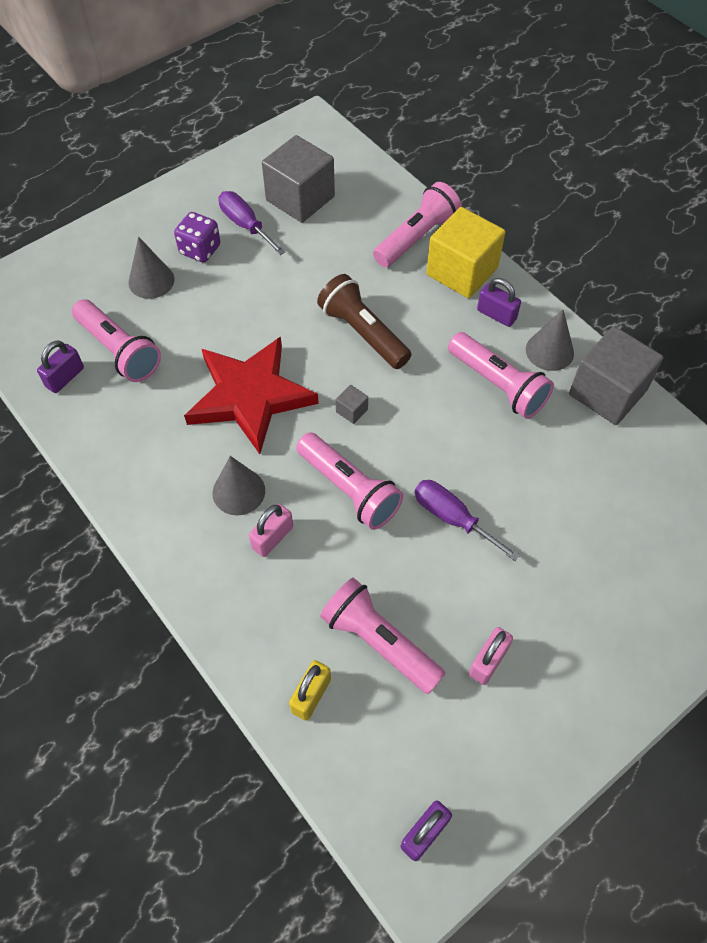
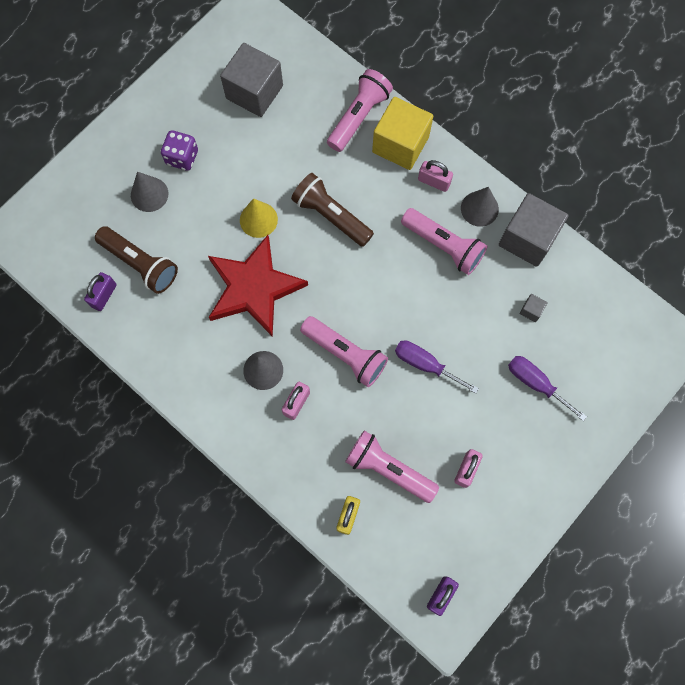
camera: 10 degrees left, 15 degrees up
(120, 350) = (141, 264): pink flashlight -> brown flashlight
(245, 225) = (214, 126): purple screwdriver -> purple screwdriver (536, 383)
(274, 324) = (258, 219): none -> yellow cone
(352, 410) = (335, 287): grey cube -> grey cube (531, 310)
(496, 315) = (434, 181): purple padlock -> pink padlock

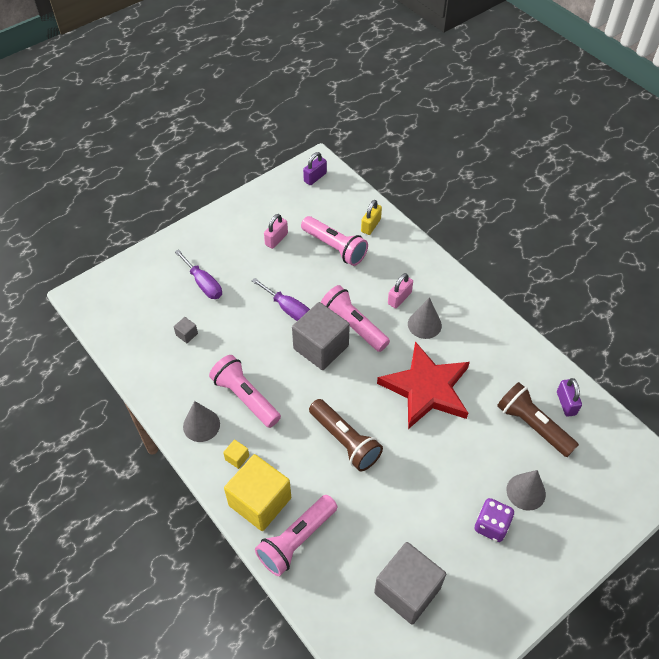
camera: 170 degrees left, 20 degrees down
(104, 295) = (566, 403): purple padlock -> purple padlock turned 45 degrees counterclockwise
(258, 219) = (416, 448): yellow cone -> none
(434, 181) = (237, 458): pink padlock -> yellow cube
(527, 239) = (167, 391): grey cube -> grey cube (321, 347)

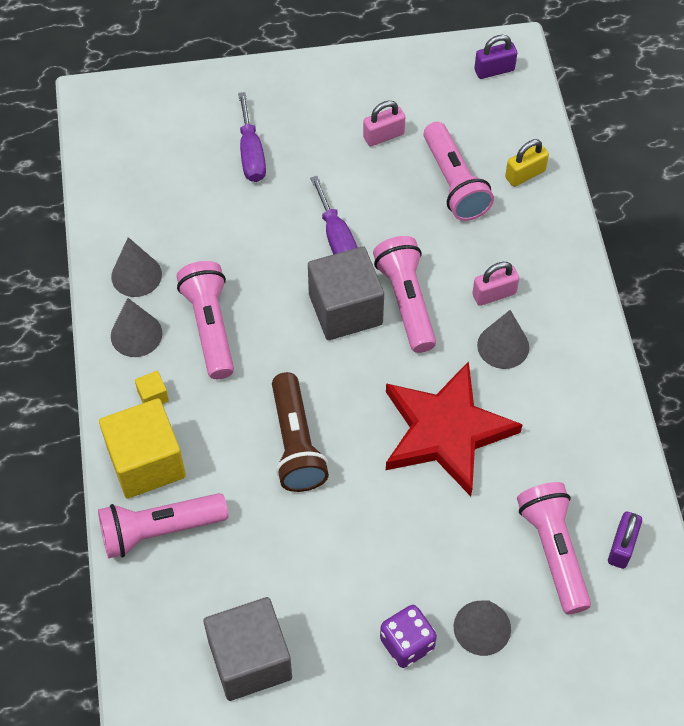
camera: 30 degrees right, 5 degrees up
(178, 389) = (136, 275): none -> grey cone
(187, 334) = (189, 211): grey cube -> none
(532, 425) = (553, 551): brown flashlight -> pink flashlight

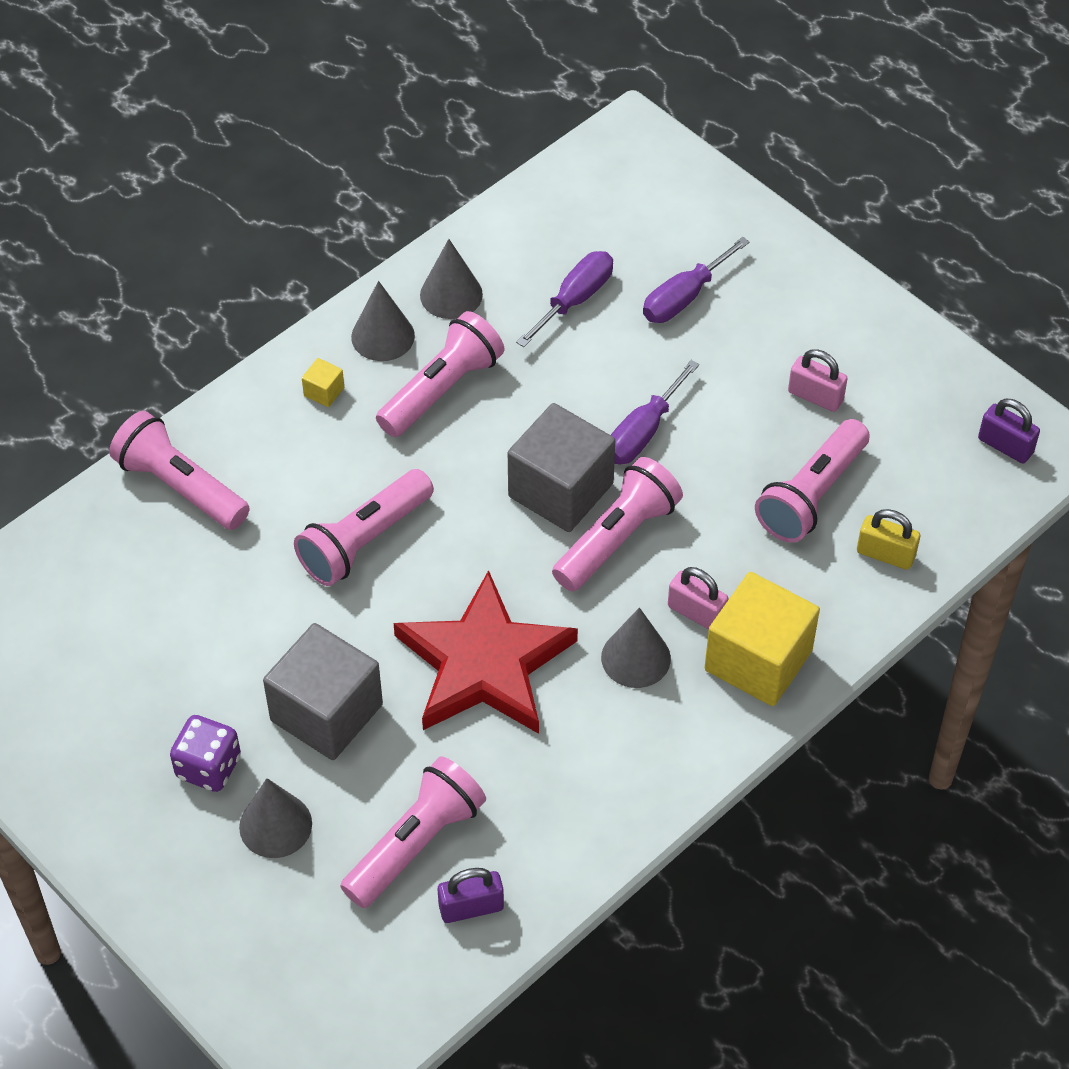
camera: 55 degrees right, 5 degrees down
(146, 462) = (246, 431): yellow cube -> yellow cube (758, 660)
(202, 211) = (575, 299): none -> purple screwdriver
(250, 660) = (95, 642): grey cube -> grey cube (326, 712)
(296, 444) = (364, 541): brown flashlight -> pink flashlight

